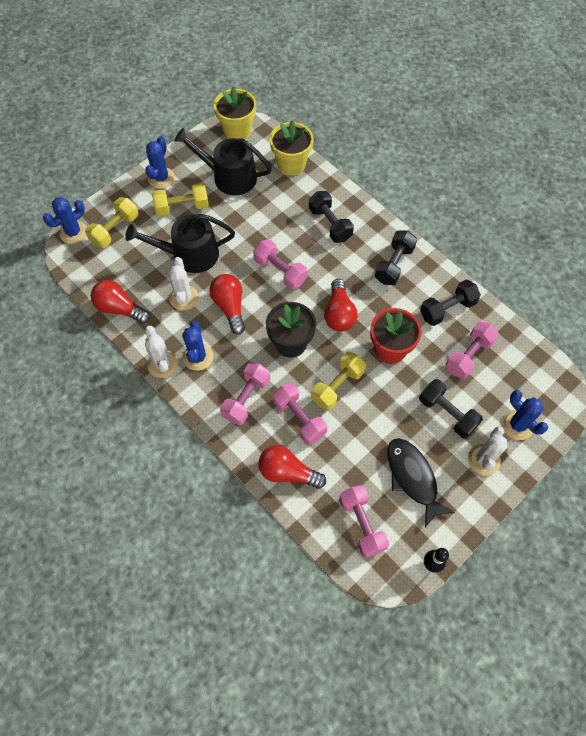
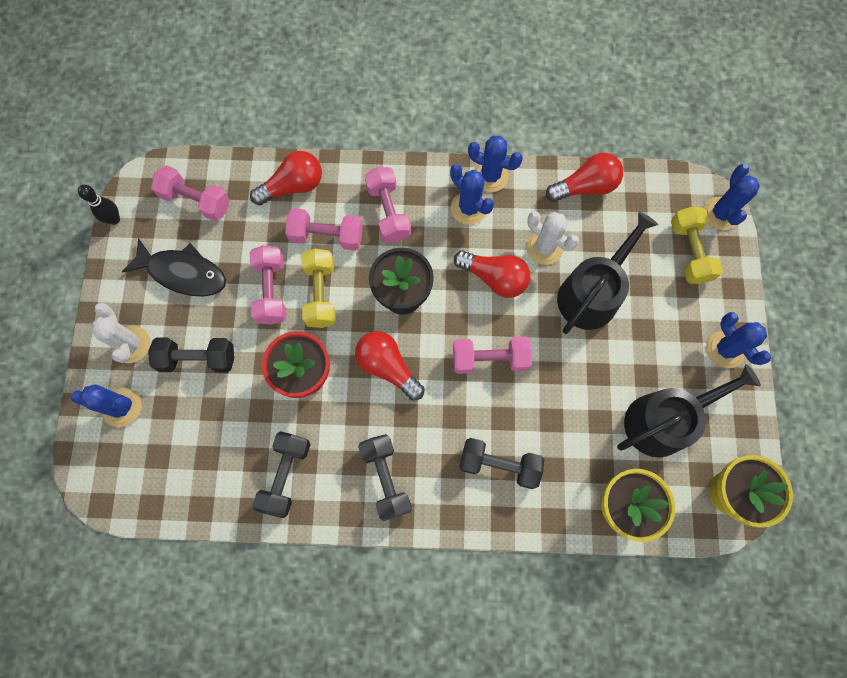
camera: 135 degrees right, 10 degrees up
(162, 364) = (490, 176): white cactus -> blue cactus
(182, 207) = (662, 337): yellow dumbbell -> none
(468, 355) = (222, 440): pink dumbbell -> pink dumbbell (271, 291)

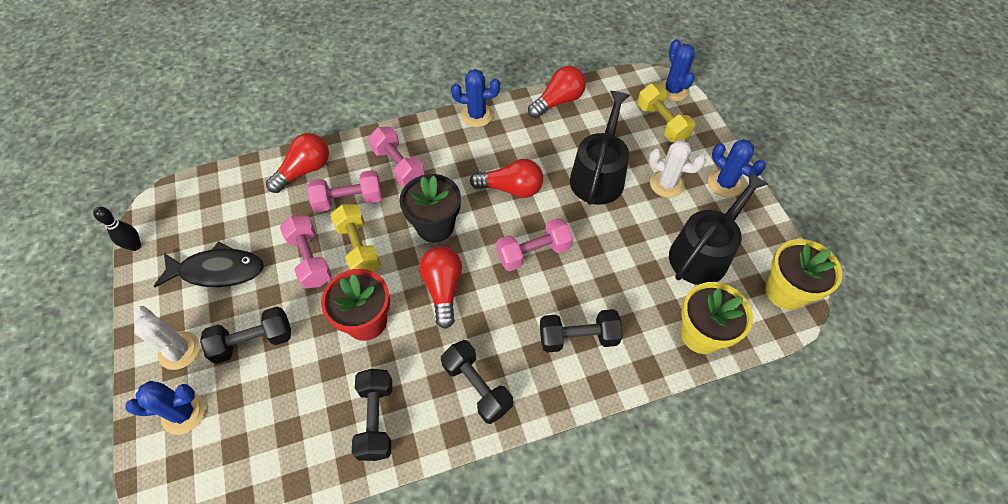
camera: 20 degrees left, 15 degrees down
(196, 201) = (214, 207): pink dumbbell -> none
(388, 367) = (443, 289): red light bulb -> red light bulb turned 60 degrees clockwise
(469, 208) = (468, 143): blue cactus -> none
(544, 247) = (544, 153): white cactus -> white cactus (666, 184)

